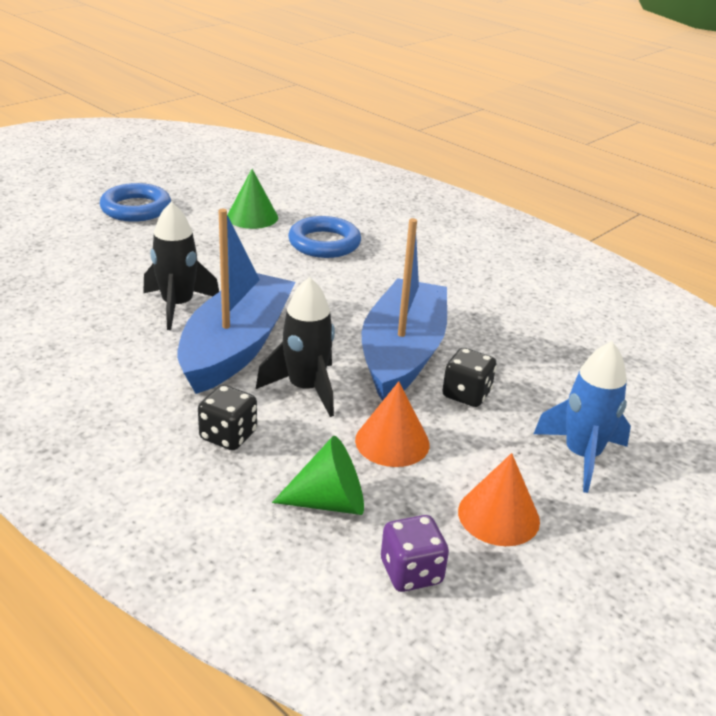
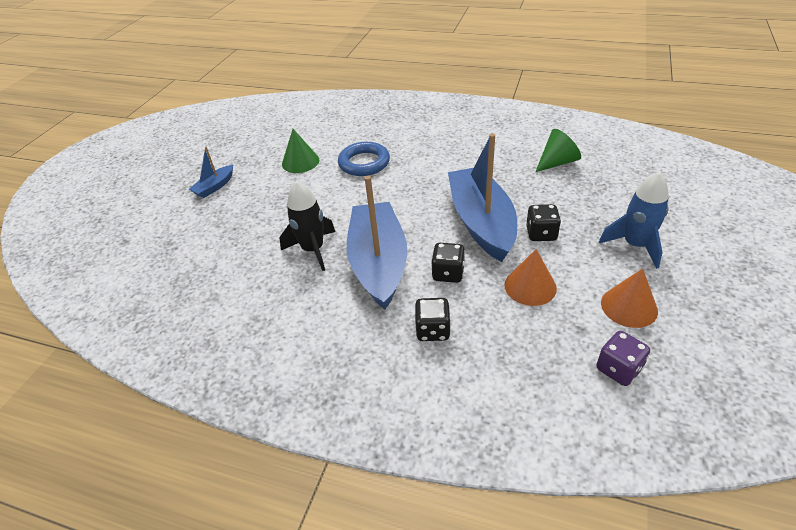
camera: 20 degrees left, 10 degrees up
(136, 208) = (215, 187): blue ring -> blue boat
(306, 388) = (448, 273): black rocket -> black dice
(329, 502) = (533, 346): green cone -> green cone (557, 162)

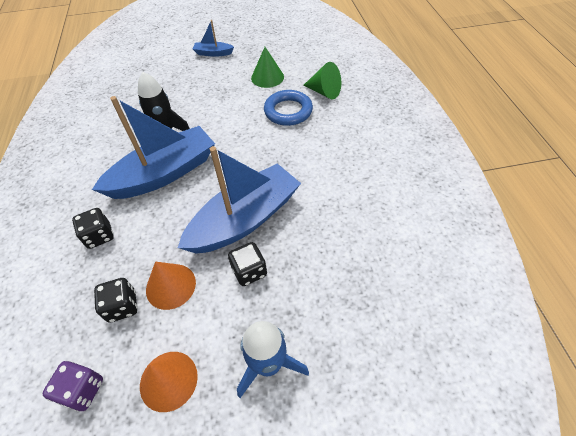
camera: 60 degrees right, 10 degrees up
(448, 273) = (167, 221): black dice -> black dice (122, 306)
(557, 162) = (381, 248): green cone -> green cone (324, 92)

